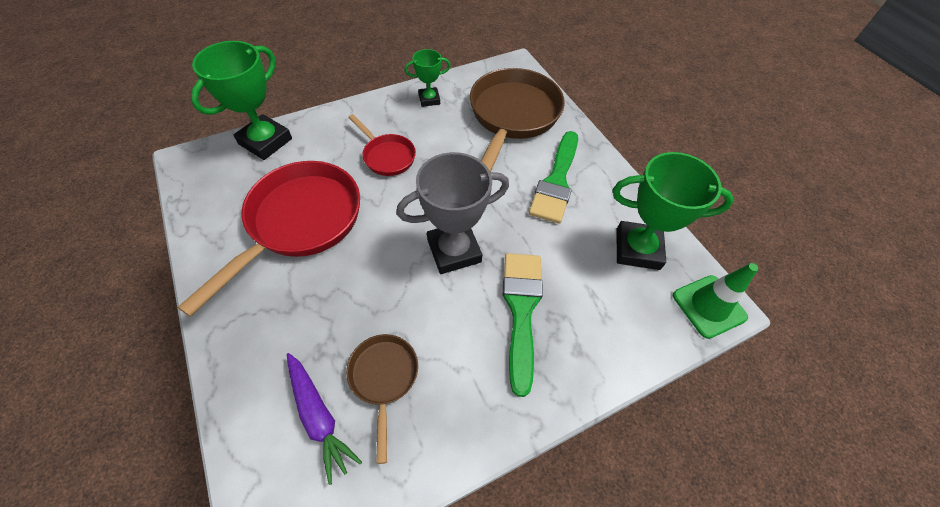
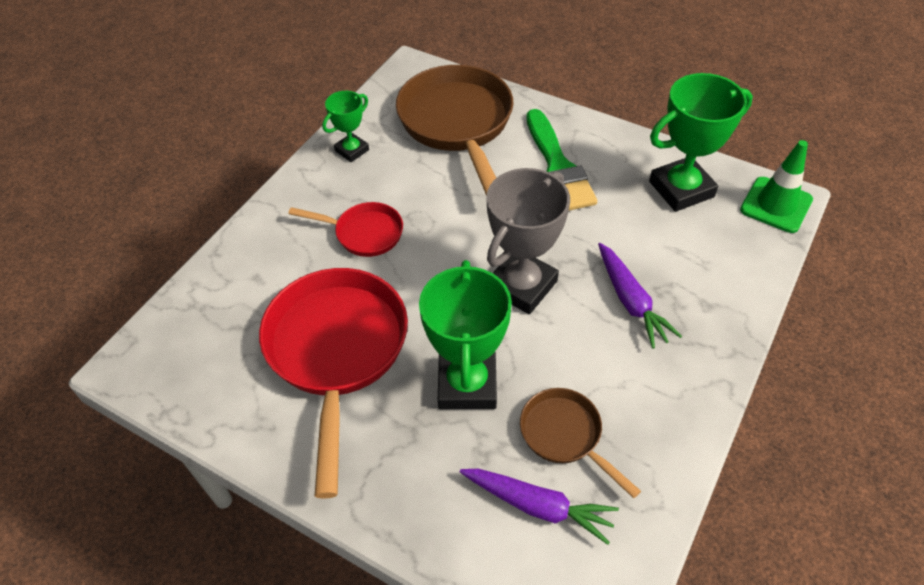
camera: 30 degrees left, 5 degrees down
(265, 141) = (205, 293): green trophy -> green trophy (467, 384)
(521, 310) = (630, 301): green brush -> purple carrot

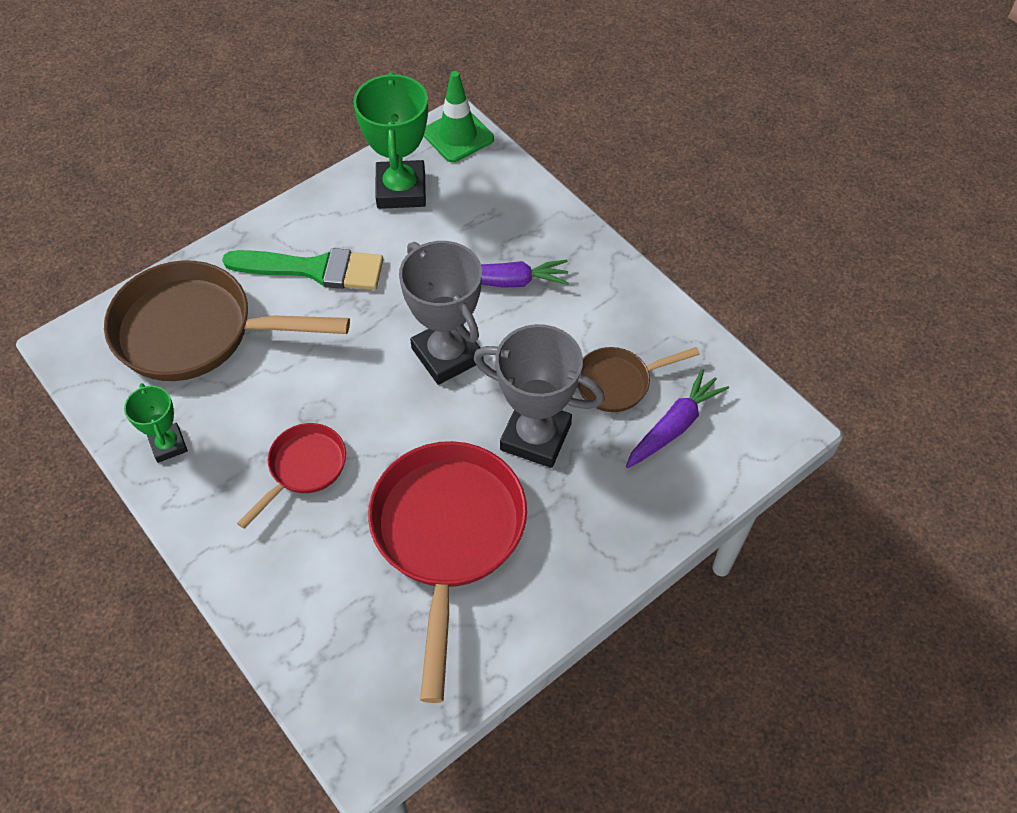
camera: 70 degrees left, 5 degrees up
(336, 352) = (447, 536): red pan -> red pan turned 75 degrees clockwise
(467, 384) = (535, 437): green trophy -> grey trophy

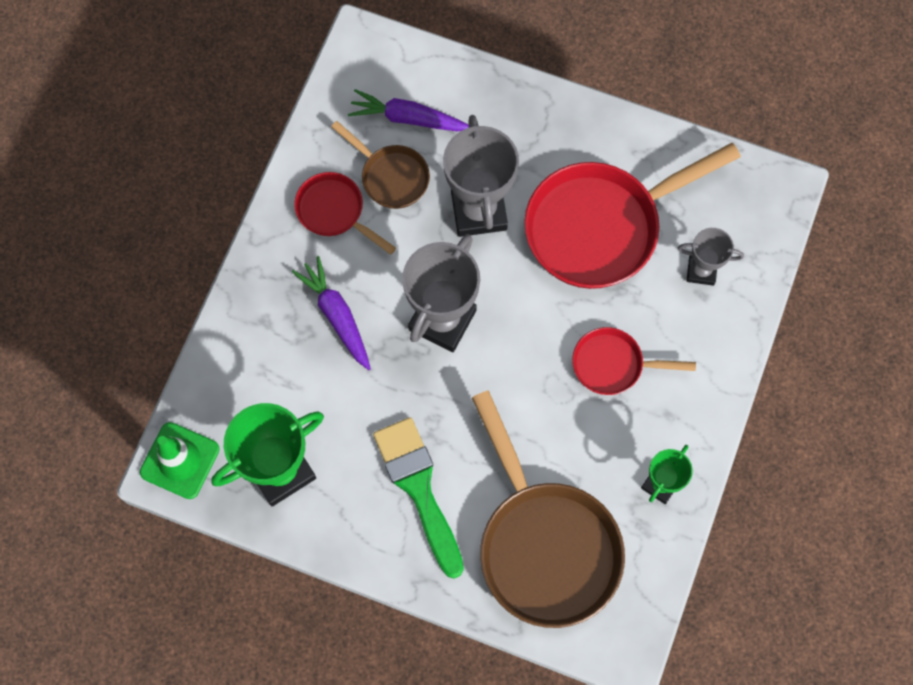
camera: 120 degrees left, 15 degrees up
(335, 604) = (701, 271): none -> grey trophy
(609, 323) = (334, 212): none -> red pan

